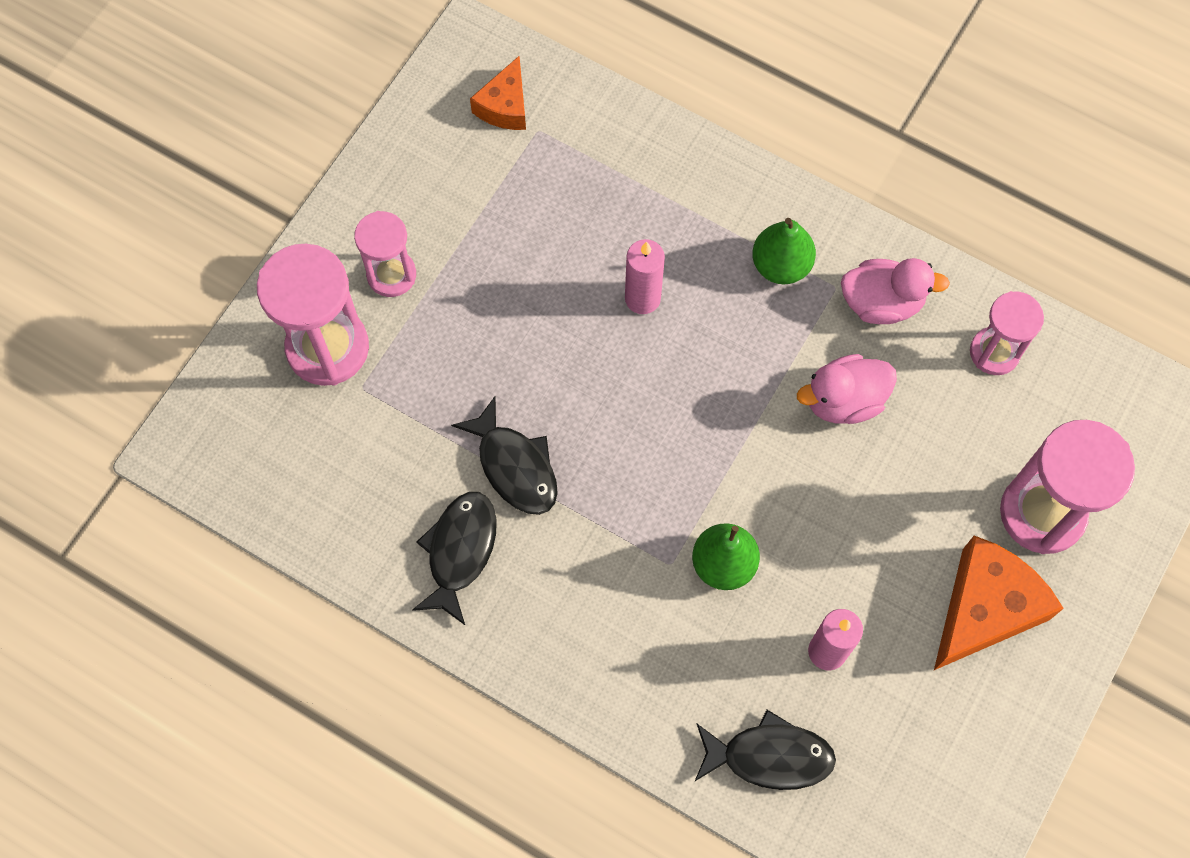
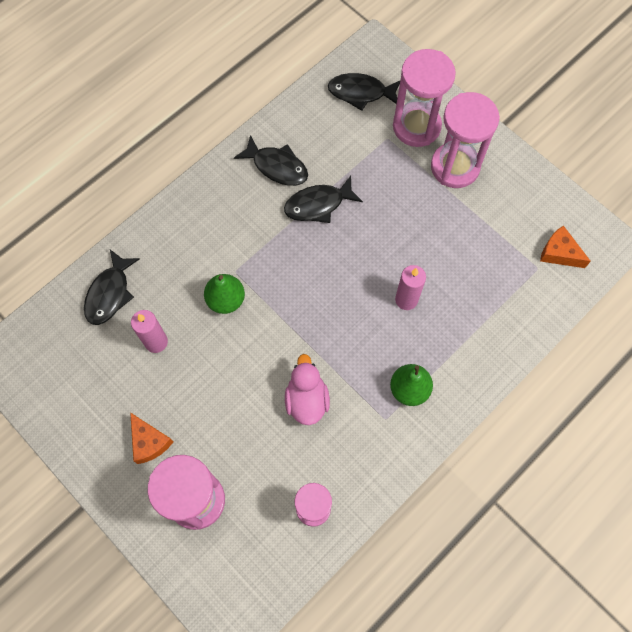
camera: 105 degrees right, 0 degrees up
(279, 451) = (361, 93): none -> black fish
(391, 275) = (455, 167): pink hourglass -> pink hourglass, size x1.65
(881, 302) = (367, 445): pink duck -> none
(985, 609) = (149, 442): orange cheese -> orange cheese, size x0.59

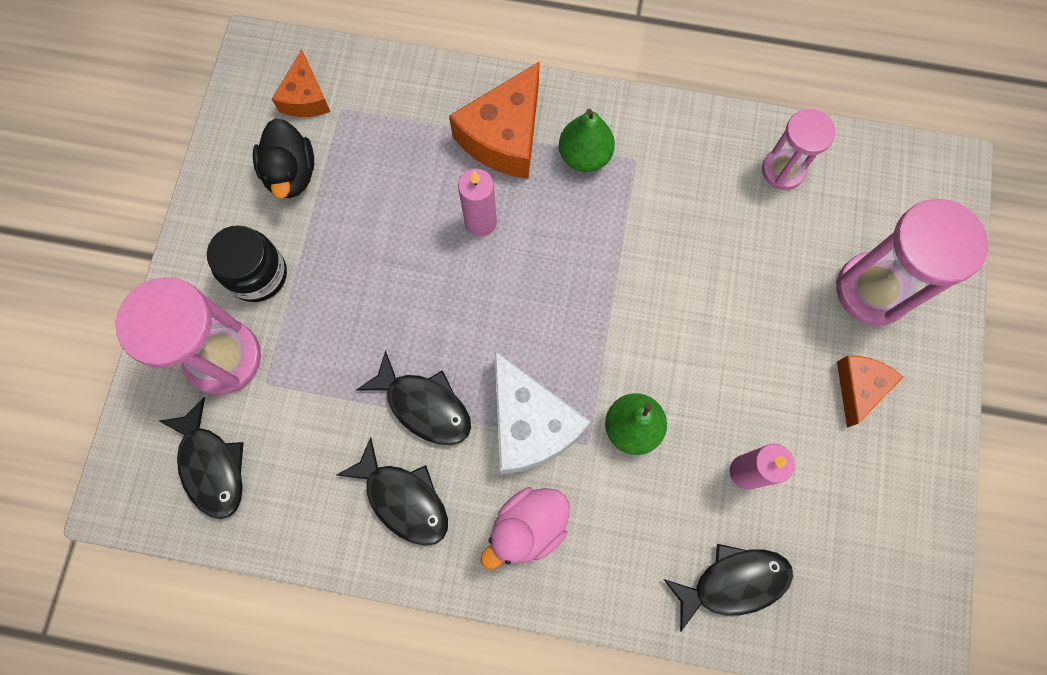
camera: 125 degrees left, 5 degrees up
(268, 250) = (530, 424): none -> white cheese
(277, 166) = (403, 499): black fish -> black fish turned 135 degrees clockwise
(306, 400) = (678, 252): pink duck -> pink duck (528, 527)
(455, 167) = (258, 274): pink hourglass -> black jar
(456, 350) = (504, 136): none -> orange cheese
(509, 217) = (291, 173): none -> black duck

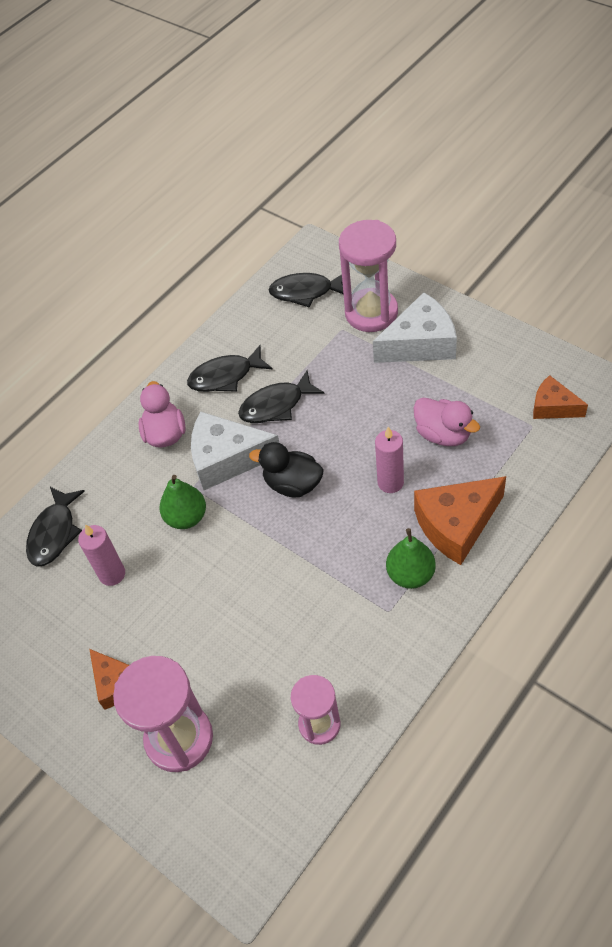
camera: 125 degrees right, 20 degrees down
(258, 274) = (420, 343): black jar -> white cheese
(291, 173) = (490, 381): black duck -> black duck (293, 484)
(390, 194) = (443, 434): none -> pink duck
(504, 136) = (456, 525): orange cheese -> orange cheese turned 90 degrees counterclockwise

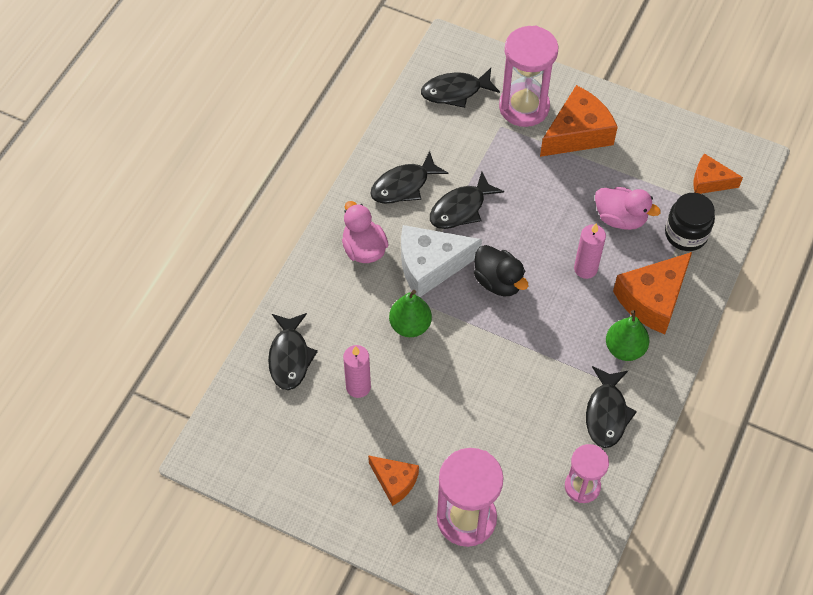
camera: 20 degrees left, 5 degrees up
(293, 484) = (498, 281): black duck -> black duck turned 135 degrees counterclockwise
(370, 644) = (606, 413): none -> black fish
(420, 343) = (577, 133): white cheese -> orange cheese
(512, 459) = (686, 234): none -> black jar

